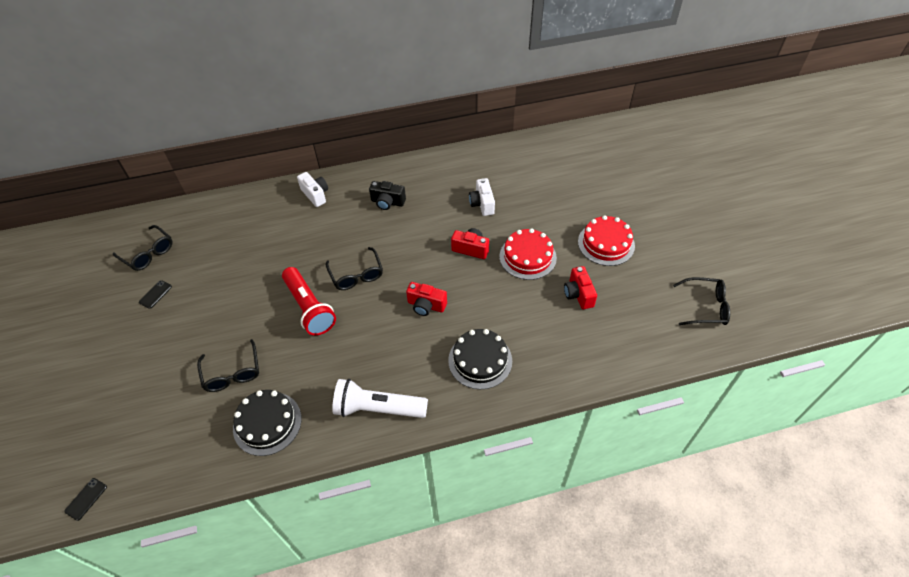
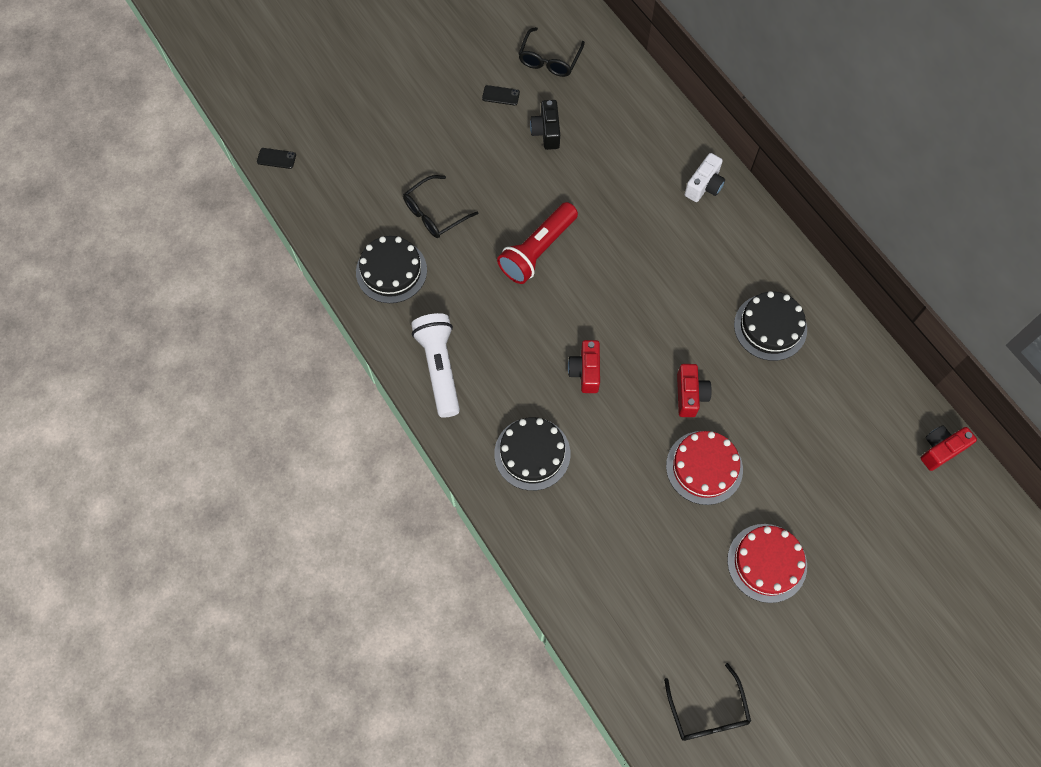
camera: 70 degrees right, 15 degrees up
(356, 275) = (600, 280): black glasses -> none
(387, 202) = (726, 272): black camera -> black camera (546, 132)
(439, 192) = (770, 327): none -> black cake
(482, 204) = (772, 386): white camera -> none
(578, 294) = (667, 544): red camera -> red camera (940, 449)

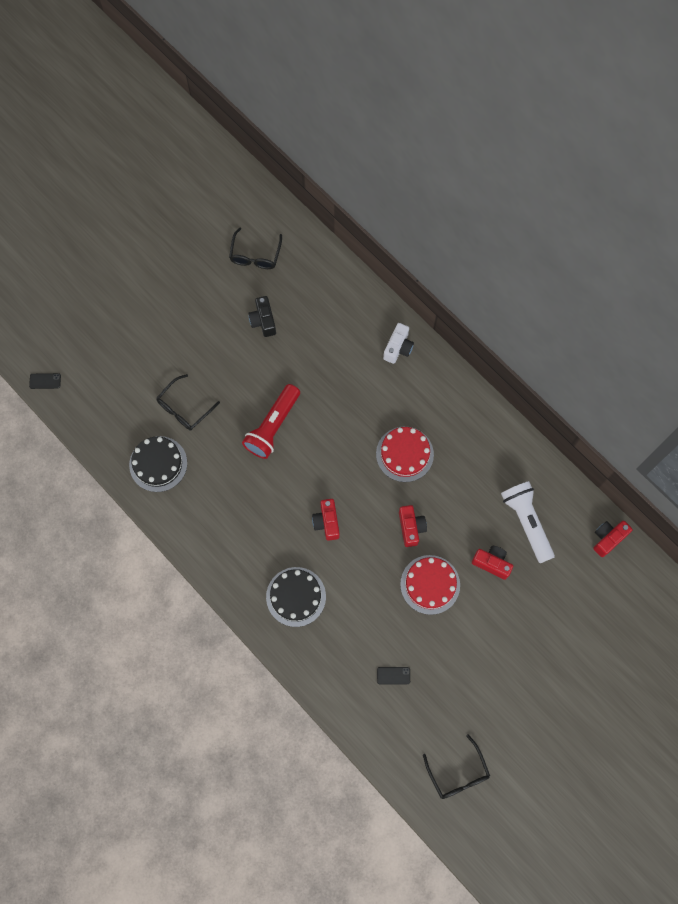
camera: 10 degrees left, 5 degrees up
(439, 368) = (211, 539): white flashlight -> white flashlight (526, 522)
(501, 95) = (220, 294): black phone -> black phone (393, 675)
(767, 563) = (487, 651): red cake -> red cake (404, 454)
(770, 327) = (466, 460): black cake -> none
(787, 455) = (492, 563): none -> red camera

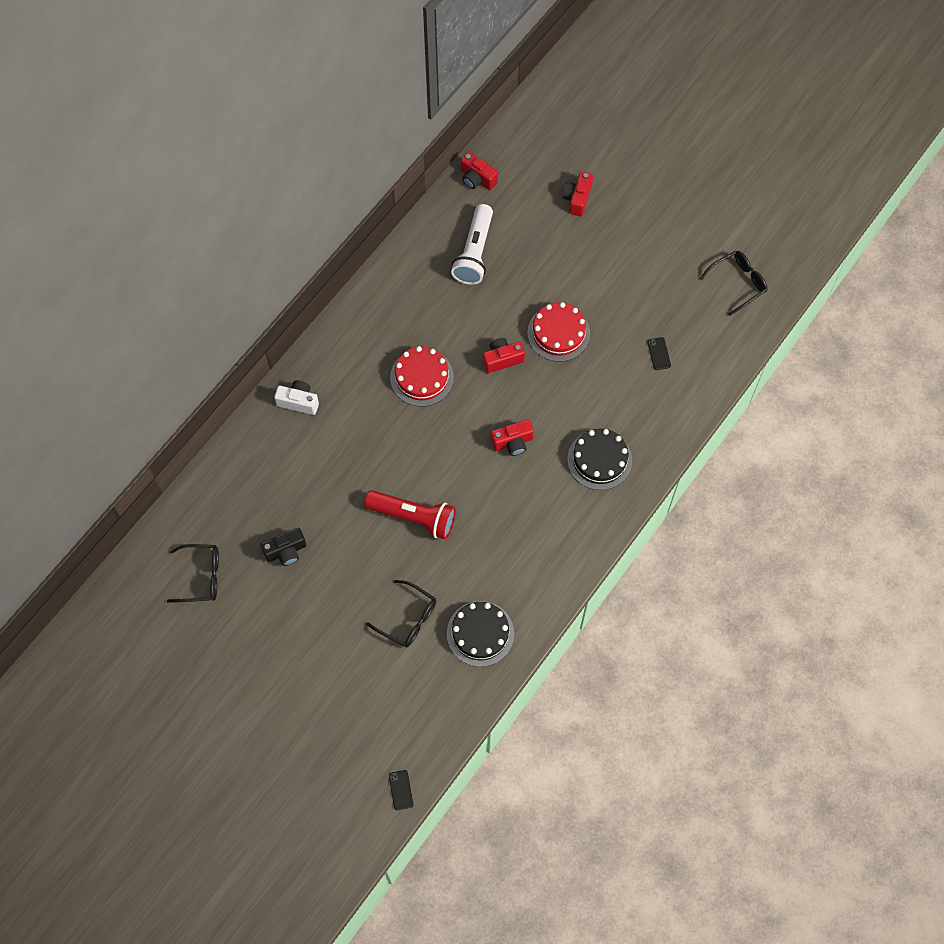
camera: 100 degrees left, 5 degrees down
(492, 563) = (524, 279): red camera -> red camera (577, 199)
(526, 522) = (474, 252): white flashlight -> white flashlight turned 45 degrees counterclockwise

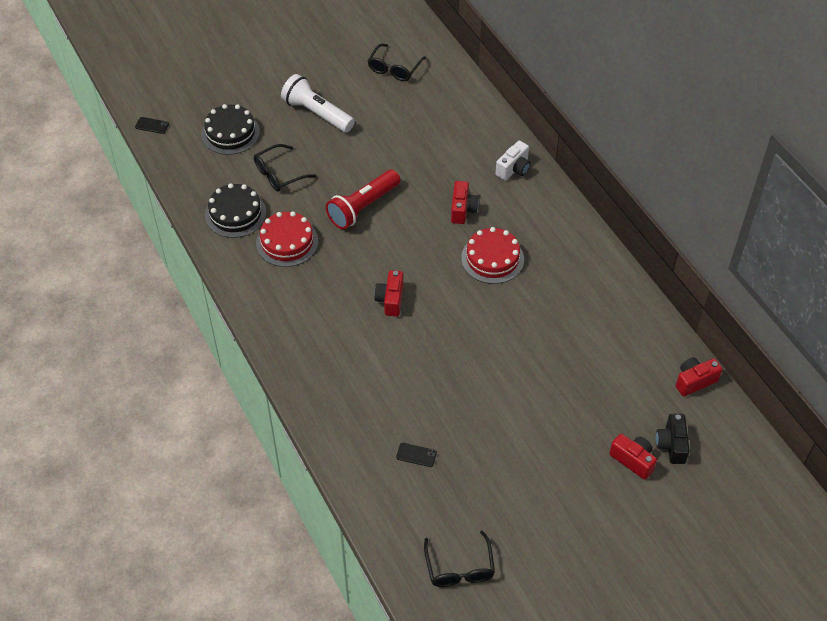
camera: 115 degrees right, 15 degrees down
(286, 551) = (384, 121): black camera -> black camera (671, 445)
(474, 252) = (607, 346): white flashlight -> white flashlight (317, 113)
(502, 359) = (479, 324): red camera -> red camera (462, 209)
(558, 333) = (483, 379): red cake -> red cake (287, 242)
(599, 459) = (335, 358): black cake -> black cake (230, 133)

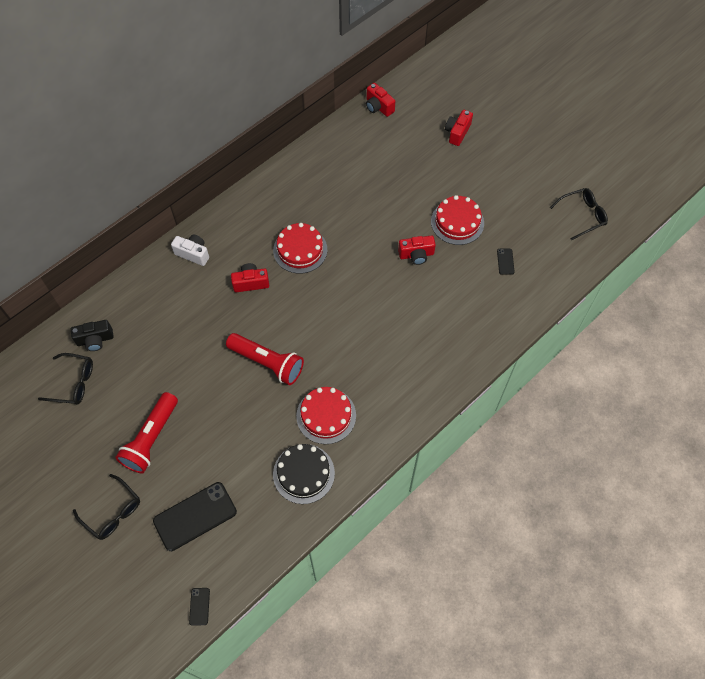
camera: 105 degrees left, 10 degrees up
(230, 133) = (195, 516): black cake -> black phone
(279, 174) = (242, 449): black glasses -> black glasses (112, 512)
(317, 113) = (151, 438): white flashlight -> red flashlight
(390, 300) = (366, 314): red camera -> red camera (416, 255)
(488, 420) = (457, 222): none -> red cake
(671, 445) = (436, 113): black camera -> black camera (95, 340)

